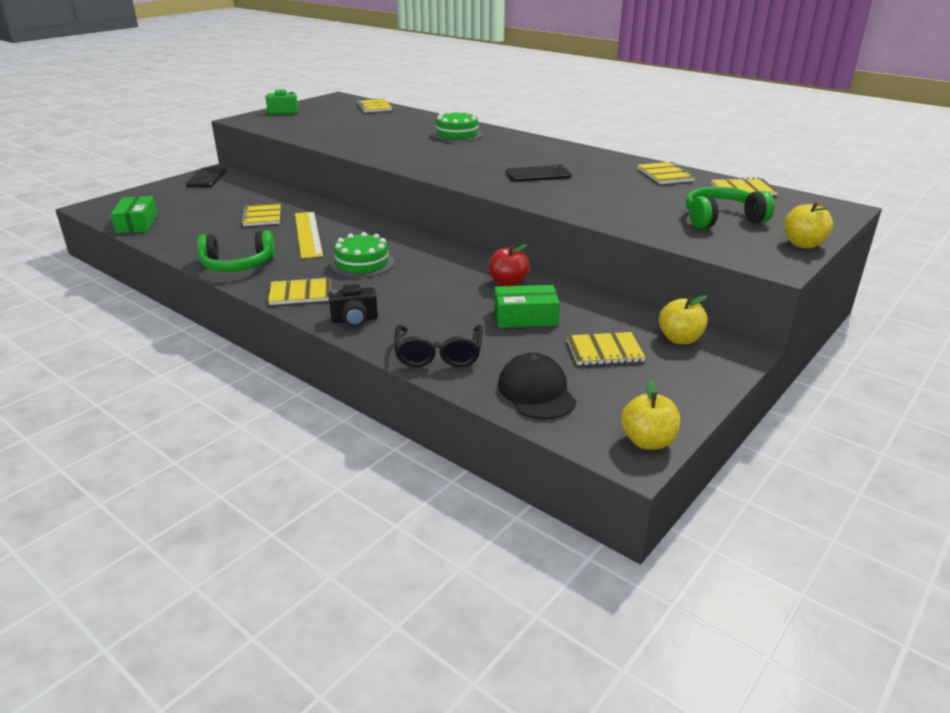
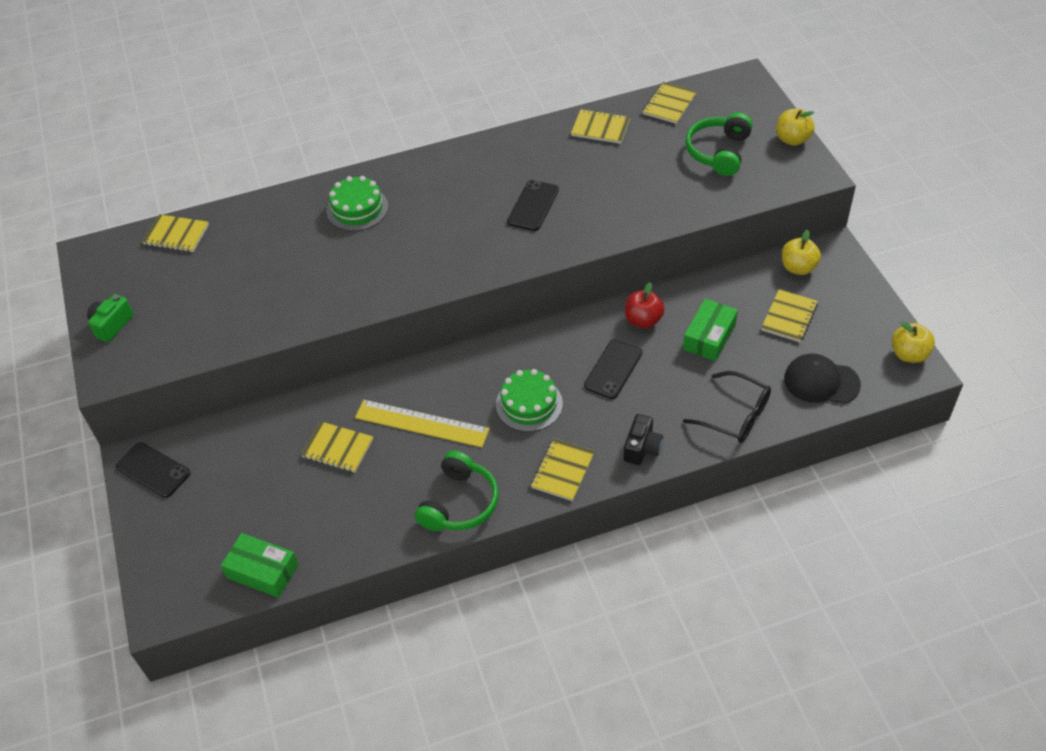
camera: 55 degrees left, 20 degrees up
(436, 285) = (613, 369): none -> black phone

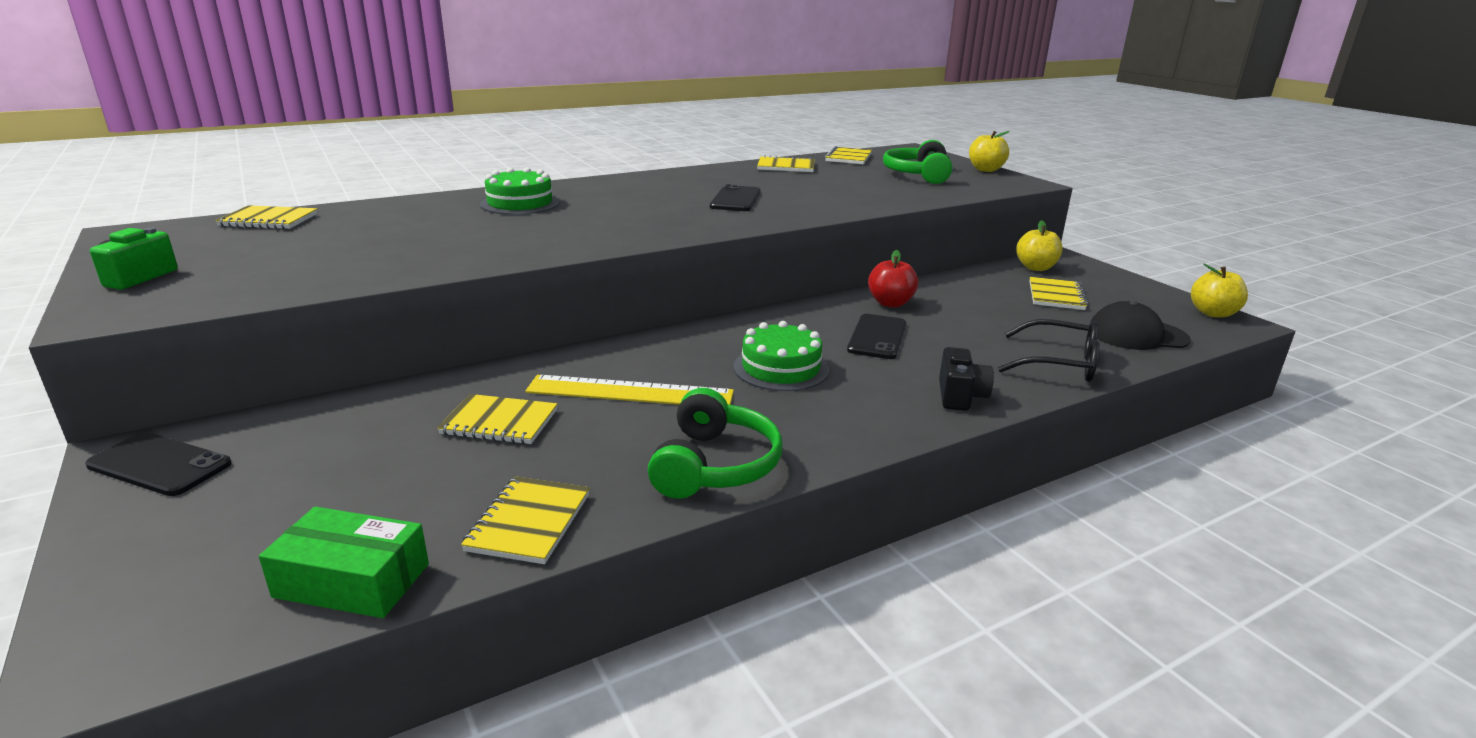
camera: 15 degrees left, 25 degrees down
(563, 471) = (861, 423): yellow notebook -> yellow notebook (529, 522)
(709, 337) = (977, 311): green box -> none

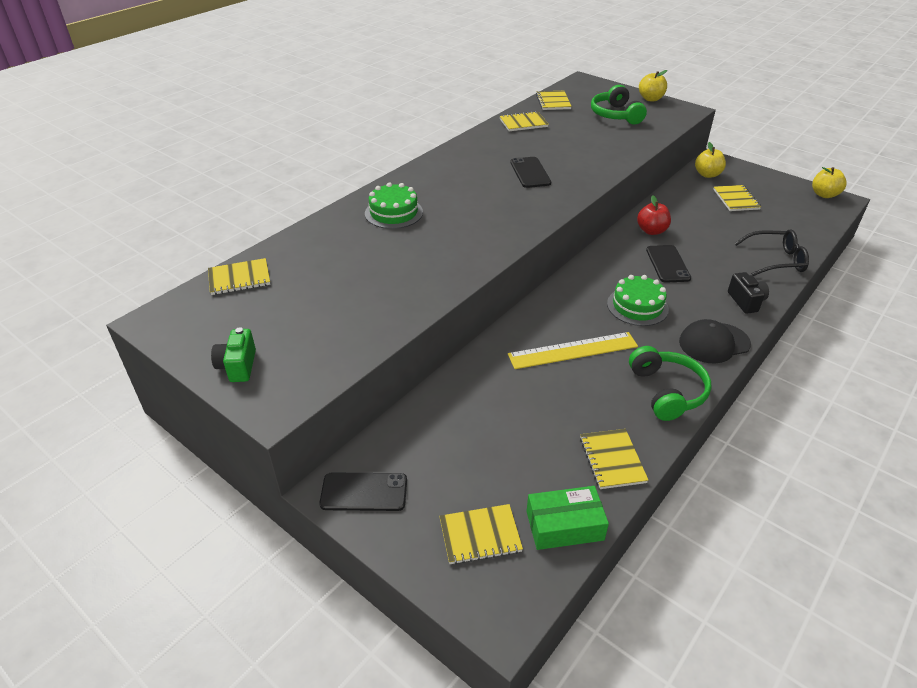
camera: 20 degrees left, 15 degrees up
(499, 422) = (524, 397): yellow notebook -> yellow notebook (480, 535)
(1137, 335) = (798, 224): black cap -> black cap (714, 343)

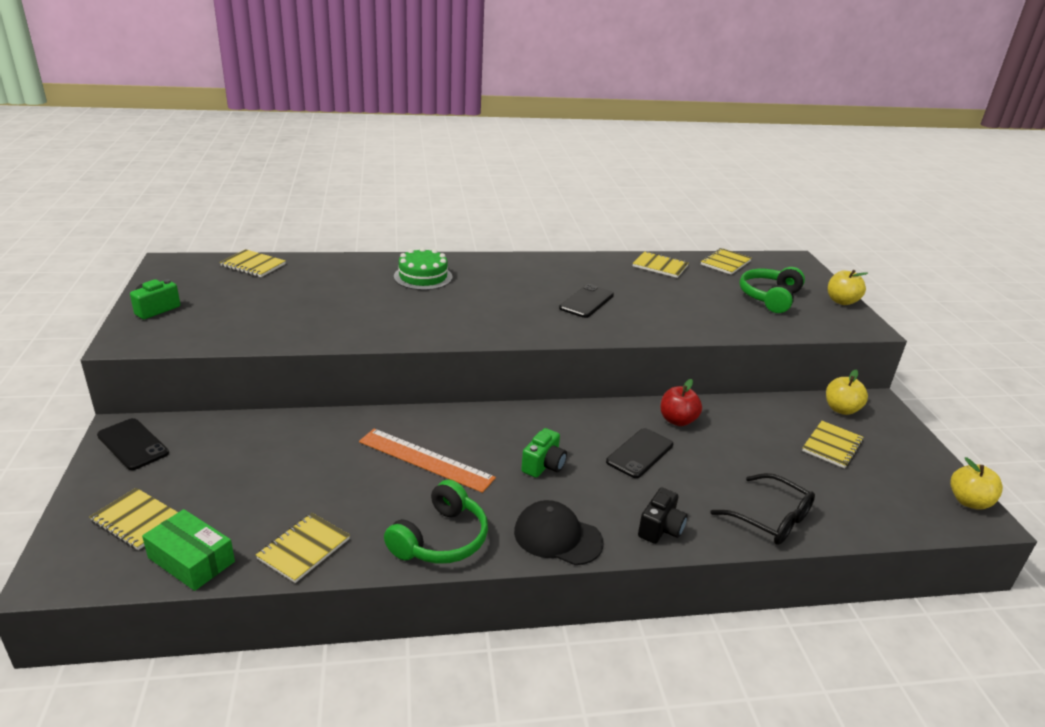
camera: 40 degrees right, 10 degrees down
(573, 350) = (425, 459): yellow ruler -> orange ruler
(637, 306) = (544, 465): green cake -> green camera

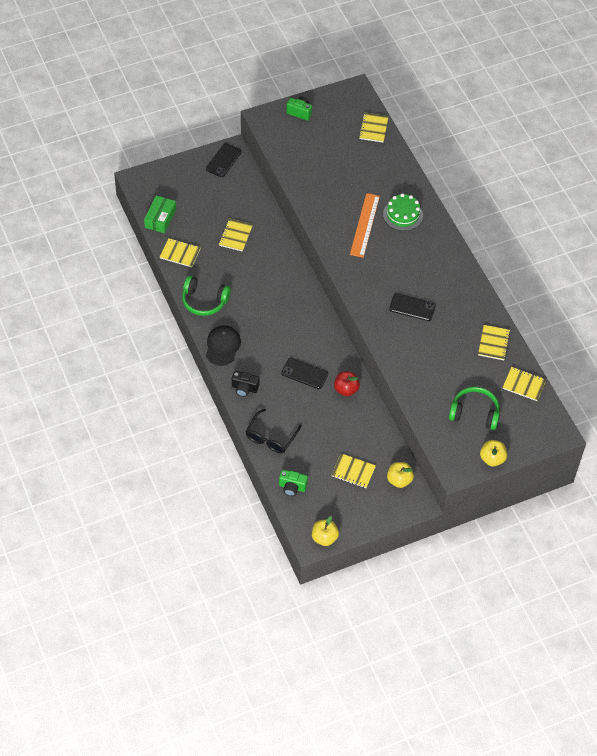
camera: 75 degrees right, 25 degrees up
(137, 520) = (175, 189): yellow notebook -> yellow notebook (235, 236)
(425, 459) = (259, 279): orange ruler -> orange ruler (365, 225)
(544, 465) = (275, 331): green camera -> green camera (292, 487)

